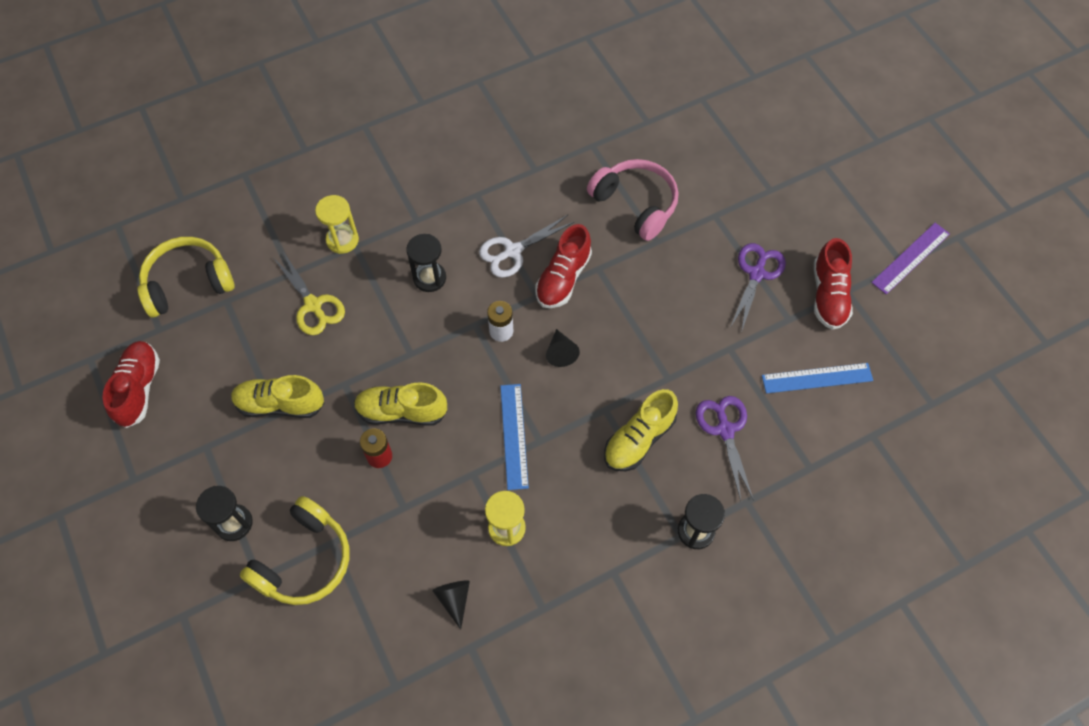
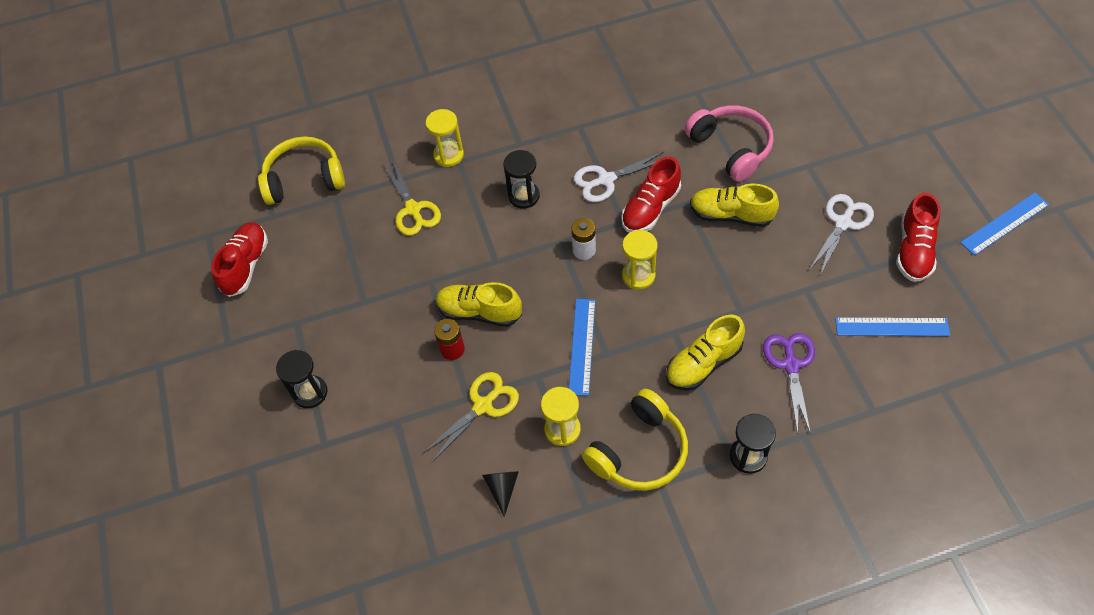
camera: 15 degrees right, 5 degrees down
(280, 404) = (369, 293): yellow shoe -> yellow shoe (731, 215)
(304, 560) = (368, 434): yellow headphones -> yellow headphones (639, 451)
(421, 513) = (483, 406): none -> yellow scissors
(561, 352) = (638, 275): black cone -> yellow hourglass
(756, 274) = (843, 223): purple scissors -> white scissors
(911, 258) = (1005, 224): purple ruler -> blue ruler

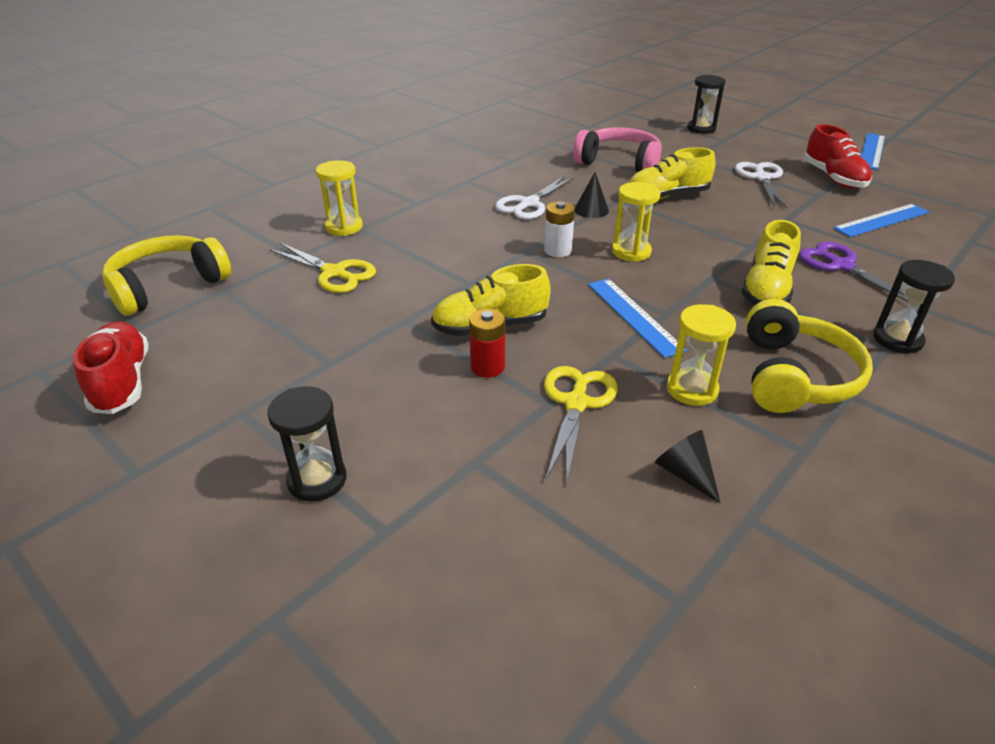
camera: 35 degrees left, 20 degrees down
(524, 196) = (455, 233): black hourglass -> black hourglass (701, 129)
(650, 208) = (591, 210): red shoe -> black cone

